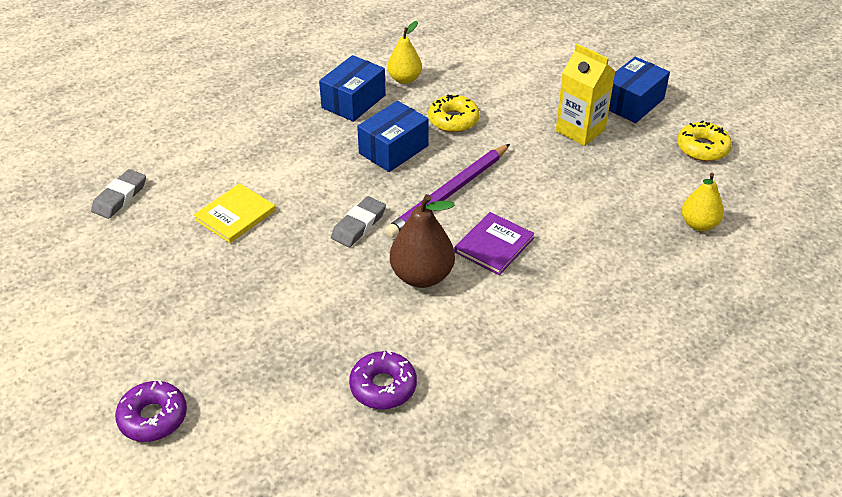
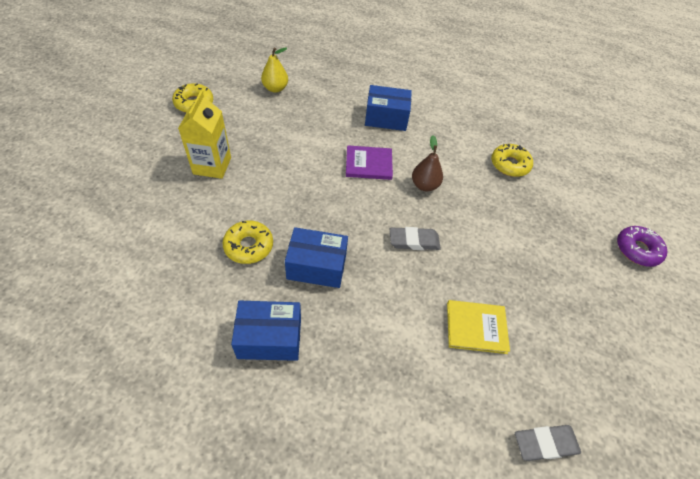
camera: 130 degrees left, 10 degrees up
(383, 386) = (509, 165): purple donut -> yellow donut
(404, 79) = (205, 316): yellow pear -> none
(422, 276) = (424, 185): brown pear -> brown pear, size x0.66
(449, 193) = (340, 207): purple pencil -> none
(632, 103) = (156, 149): blue box -> blue box (386, 118)

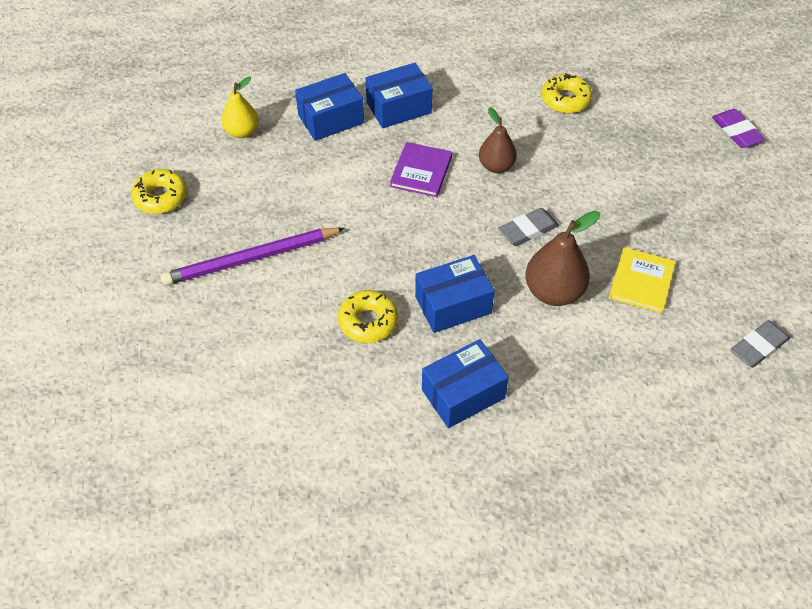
camera: 25 degrees left, 0 degrees up
(212, 166) = (251, 259): yellow carton -> purple pencil
(336, 105) = (331, 119): none -> blue box
(368, 164) = (421, 171): purple book -> purple book turned 45 degrees counterclockwise
(399, 297) = (554, 292): none -> brown pear
(476, 327) = (641, 281): yellow book -> yellow book turned 45 degrees counterclockwise
(637, 250) = (736, 131): purple donut -> purple eraser

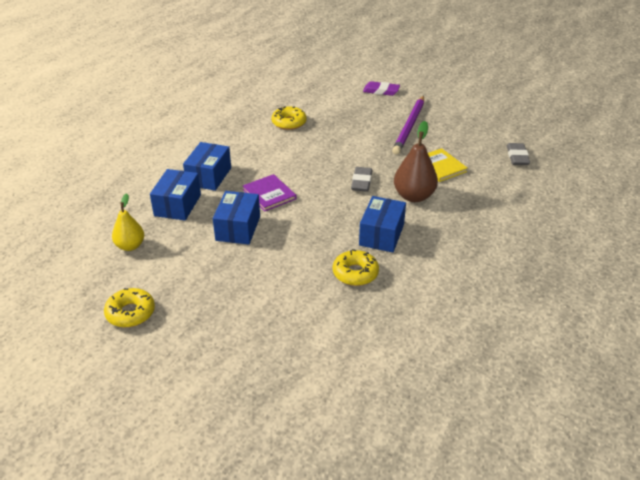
camera: 50 degrees left, 15 degrees down
(251, 259) = (244, 297): purple pencil -> purple pencil (409, 127)
(463, 394) = (448, 264): blue box -> blue box (238, 228)
(496, 166) = (302, 168): brown pear -> none

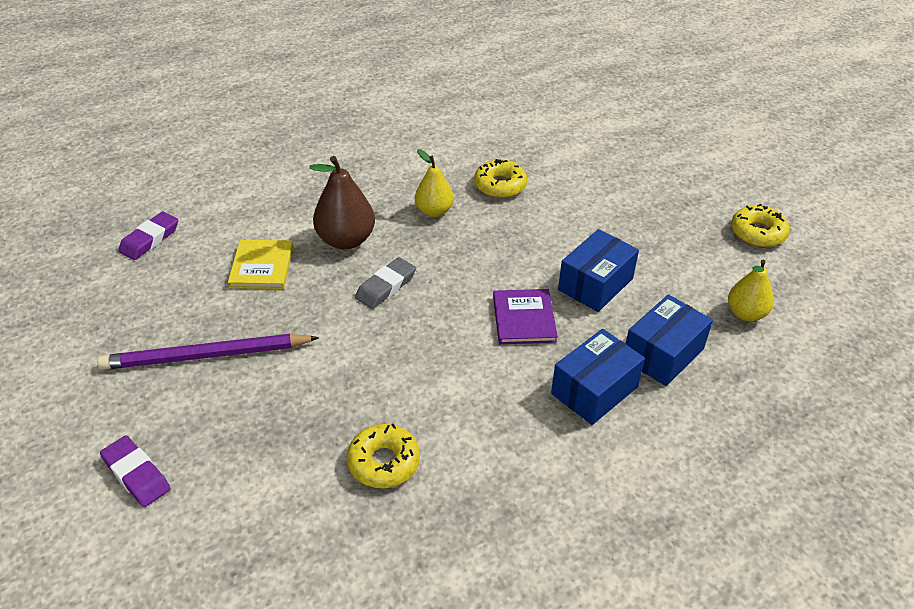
camera: 150 degrees left, 5 degrees up
(381, 235) = (434, 211): blue box -> yellow pear
(409, 127) = (206, 356): purple pencil -> purple pencil turned 150 degrees counterclockwise
(517, 157) = (150, 239): grey eraser -> purple eraser

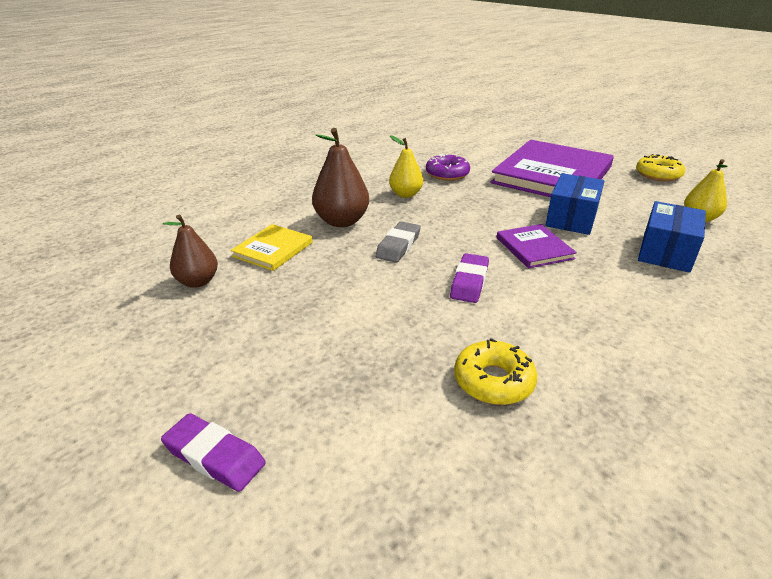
camera: 15 degrees left, 10 degrees down
(150, 239) = (150, 247): purple eraser -> purple eraser (469, 282)
(179, 294) = (197, 282): none -> brown pear
(206, 356) = (250, 325): purple pencil -> none
(262, 266) = (273, 249): yellow book -> yellow book turned 45 degrees clockwise
(500, 185) = (447, 174): yellow donut -> purple donut
(594, 390) = (636, 286): blue box -> none
(624, 210) = (552, 175): none -> purple book

